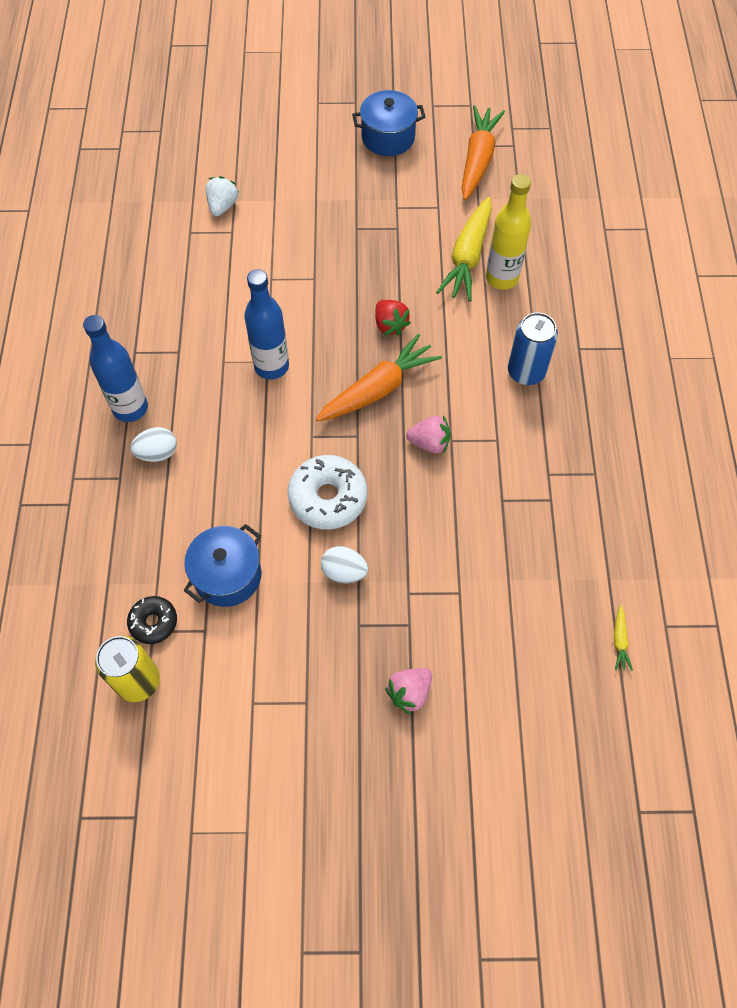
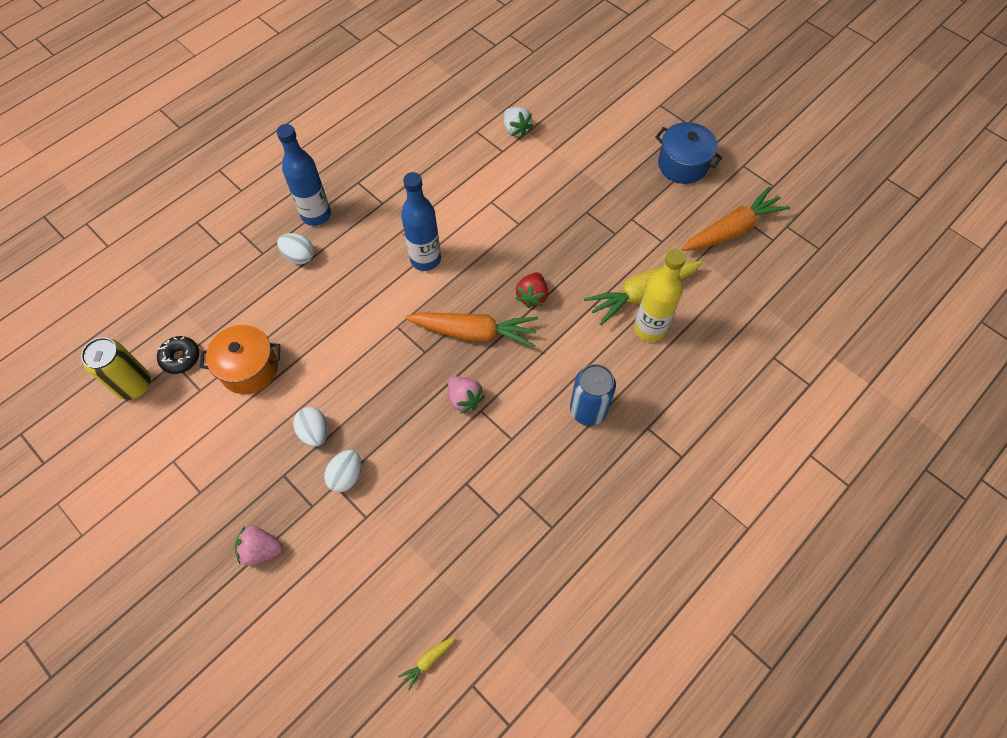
camera: 45 degrees right, 0 degrees up
(222, 206) = (516, 129): white strawberry -> white strawberry turned 90 degrees clockwise
(227, 575) = (249, 369): blue pot -> orange pot
(328, 498) = (360, 375): white donut -> none
(409, 579) = (346, 476): none -> white egg

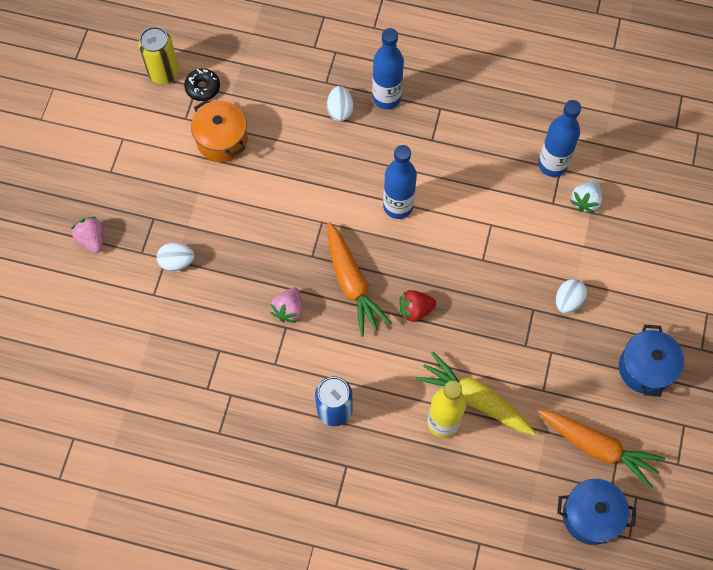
camera: 60 degrees right, 5 degrees up
(314, 432) = (198, 218): white egg -> white egg (568, 301)
(428, 661) = (74, 398): yellow carrot -> none
(468, 134) = (552, 164): none -> blue bottle
(788, 264) = (590, 515): none -> blue pot

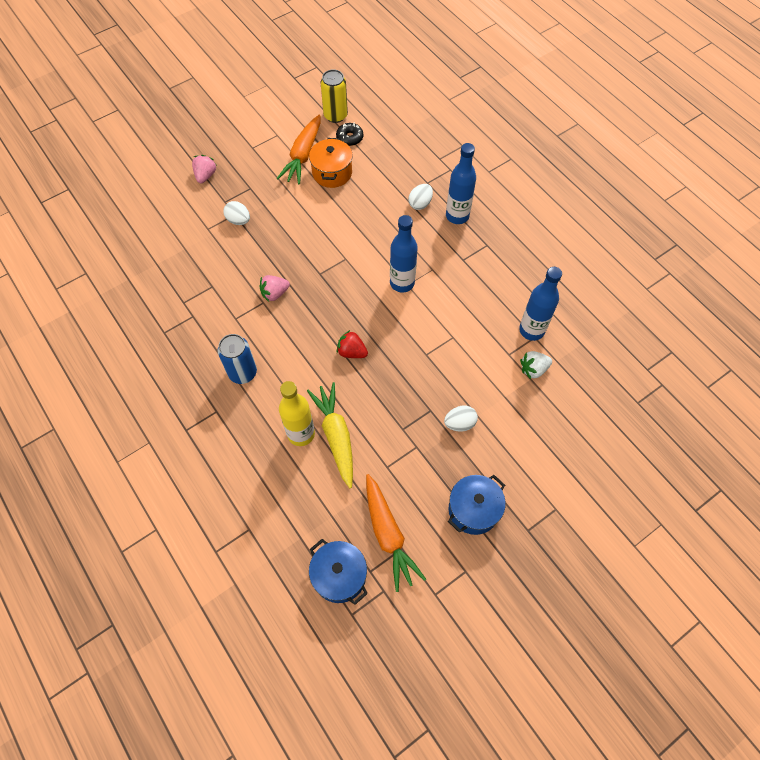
camera: 40 degrees right, 5 degrees down
(352, 284) = (328, 307): orange carrot -> orange carrot (303, 156)

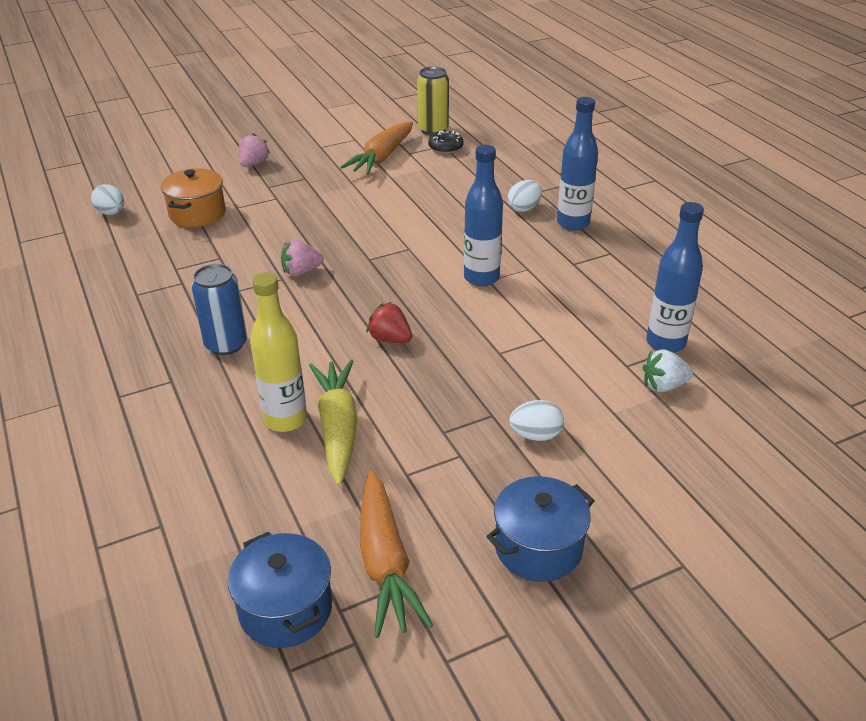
camera: 10 degrees right, 25 degrees down
(238, 220) = (279, 203): white egg -> white egg (111, 213)
(332, 173) = (414, 174): orange pot -> orange pot (197, 214)

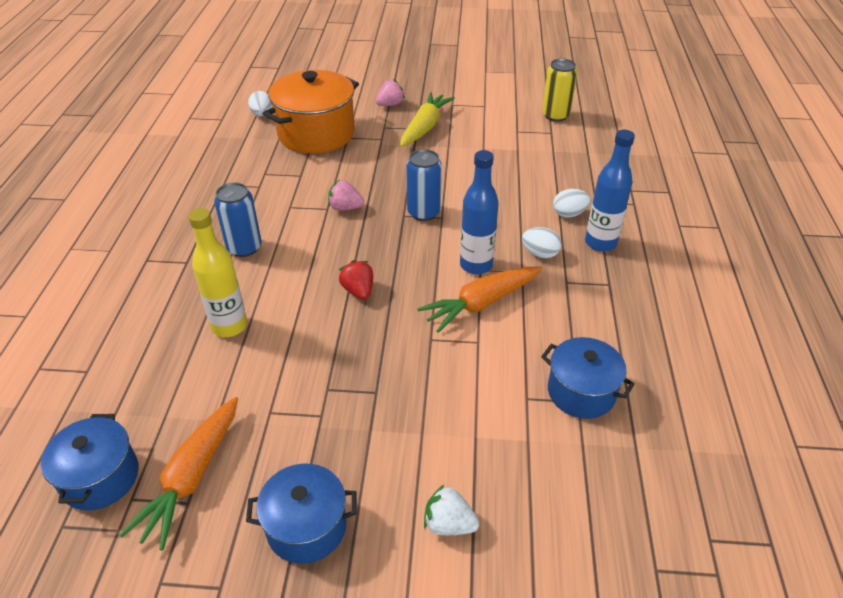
camera: 30 degrees right, 5 degrees up
(197, 214) = (316, 134): orange pot -> orange pot, size x1.68
(338, 427) = (257, 349): yellow carrot -> yellow carrot (425, 127)
(381, 157) = (491, 128): orange carrot -> orange carrot (480, 304)
(387, 250) = (423, 212): none -> blue can
(445, 148) = (551, 135): black donut -> none
(535, 435) = (393, 426): white egg -> white egg (540, 253)
(663, 386) = (542, 433): white strawberry -> white strawberry (449, 524)
(665, 343) = (581, 392): blue bottle -> blue pot

